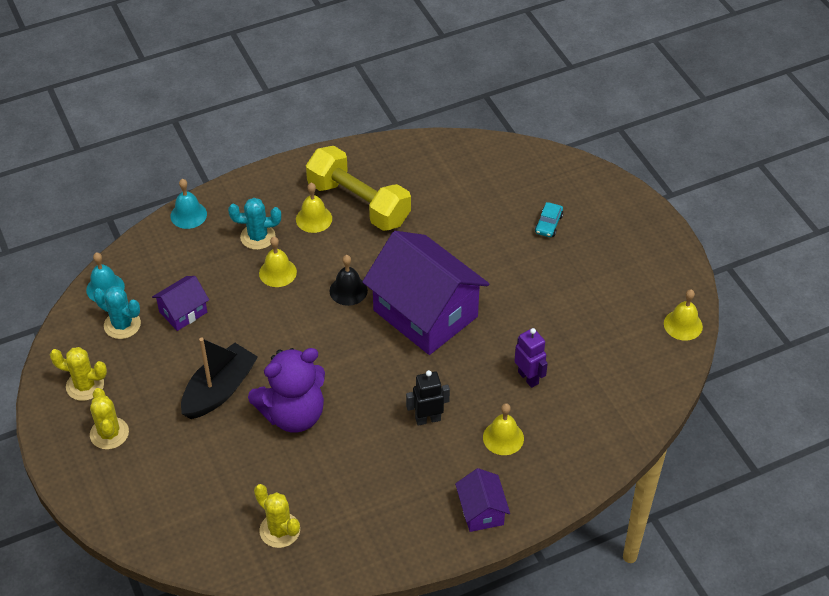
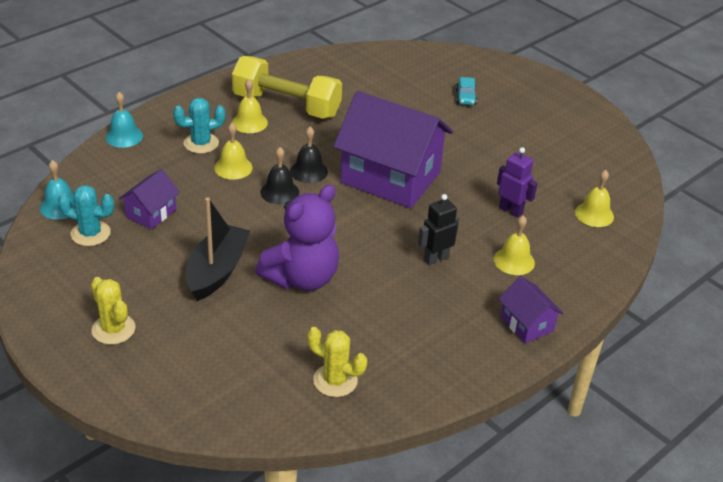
camera: 20 degrees left, 10 degrees down
(85, 385) = (70, 292): yellow cactus -> none
(310, 310) = (279, 192): none -> black bell
(683, 325) = (621, 150): yellow bell -> yellow bell (594, 214)

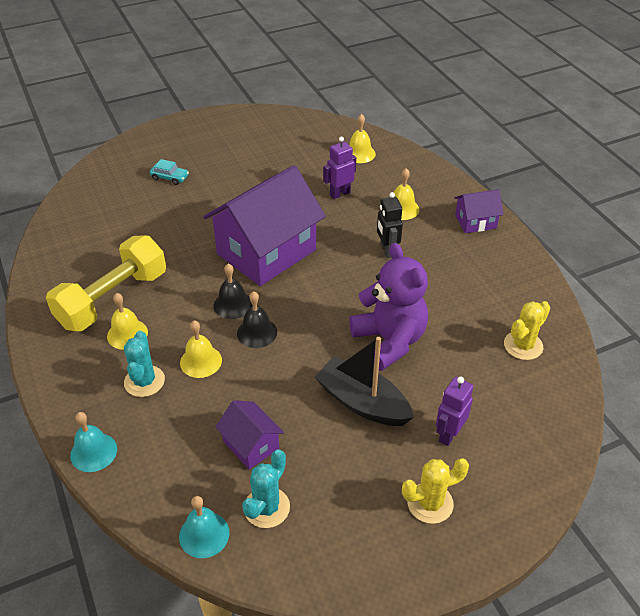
camera: 70 degrees left, 5 degrees up
(195, 333) = (448, 434): none -> purple robot

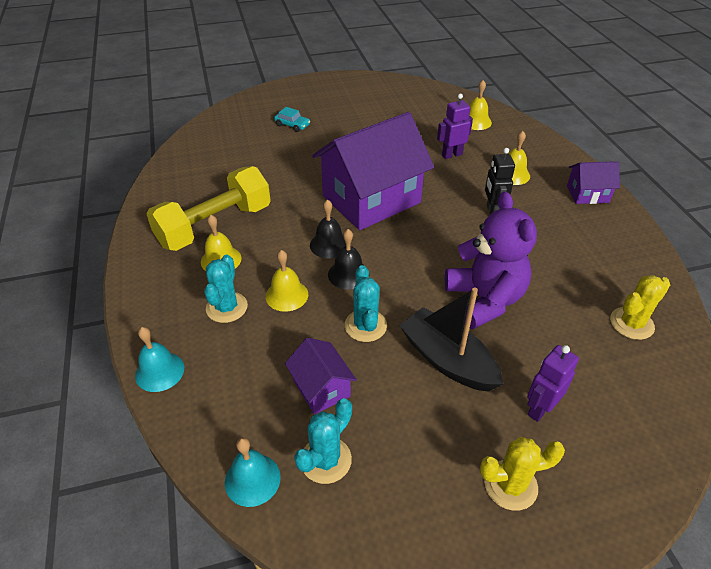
camera: 10 degrees right, 0 degrees up
(282, 381) = (365, 325): none -> turquoise cactus

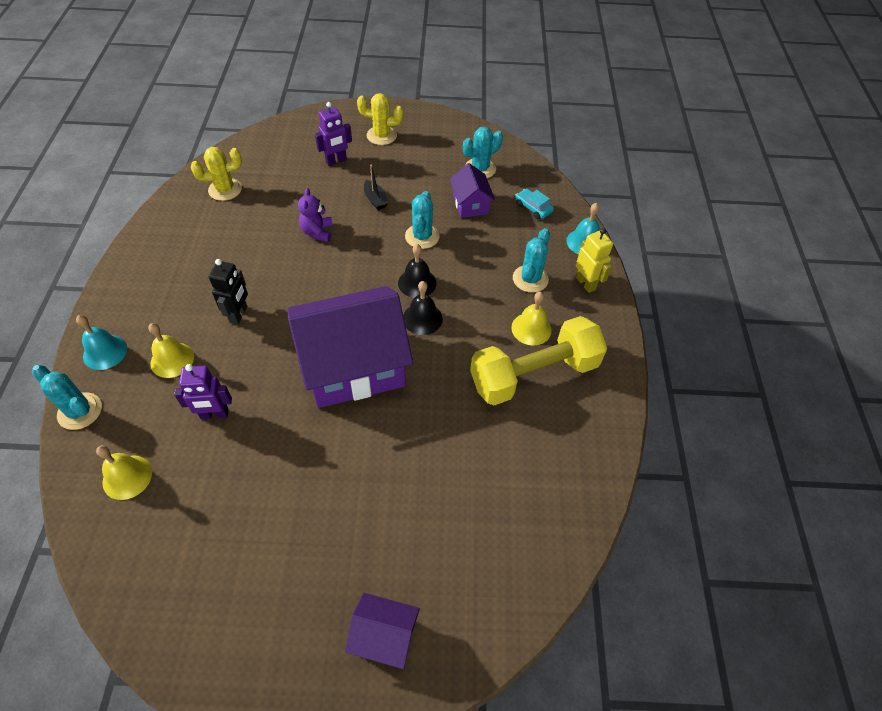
camera: 165 degrees left, 10 degrees up
(161, 318) = (586, 283): none -> yellow robot
(252, 479) = (525, 170): turquoise bell -> turquoise bell (105, 352)
(286, 295) = (477, 277): yellow bell -> none
(292, 125) = (397, 553): turquoise car -> turquoise car (533, 208)
(447, 360) = (375, 200): black boat -> black boat, size x0.48
(484, 300) = (317, 232): purple teddy bear -> purple teddy bear, size x0.50
(540, 139) = (80, 411): none -> turquoise cactus
(587, 194) = (123, 309): purple house -> purple house (384, 636)

